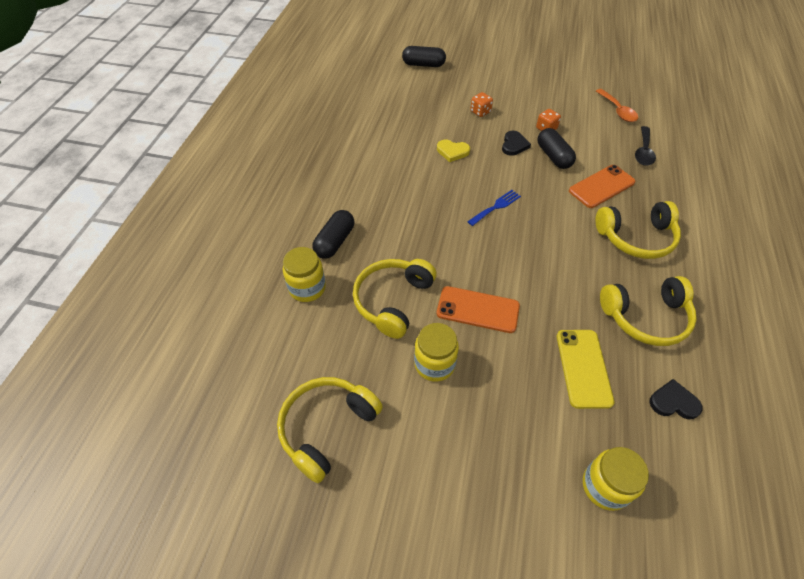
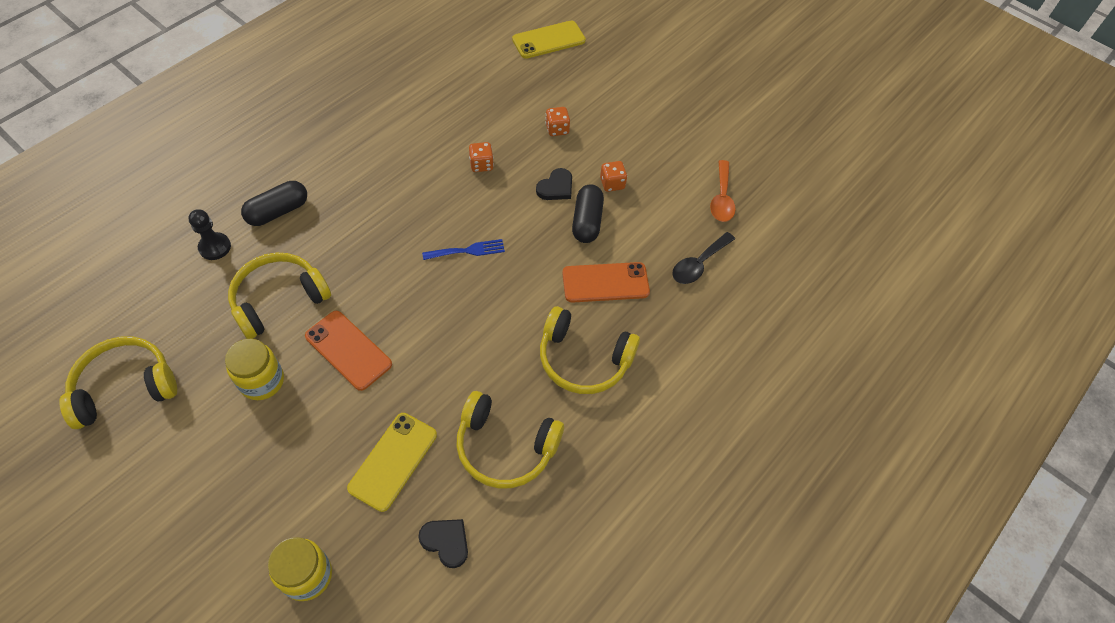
camera: 25 degrees right, 5 degrees up
(307, 288) = (215, 247): yellow jar -> black pawn
(423, 65) = (548, 40): black capsule -> yellow phone
(452, 152) = (481, 165): yellow heart -> orange dice

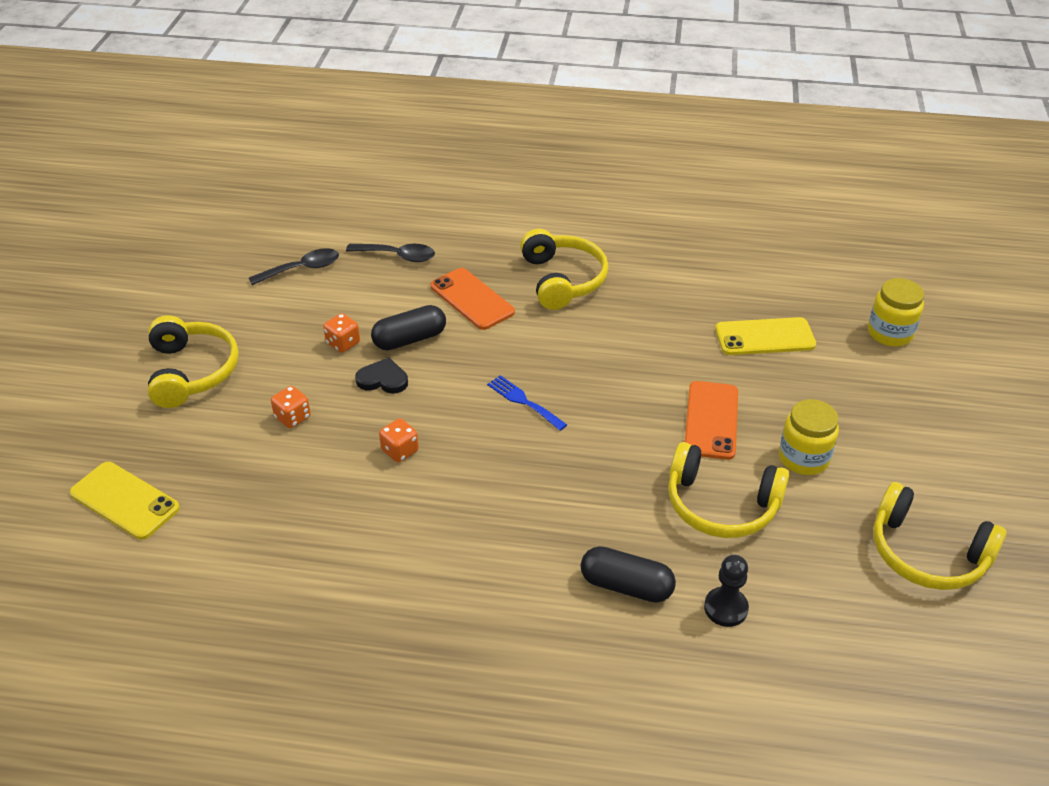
camera: 120 degrees left, 15 degrees down
(446, 542) = (782, 281): black heart -> none
(505, 447) = (683, 286): yellow headphones -> yellow headphones (192, 371)
(721, 198) = (301, 269): orange spoon -> black spoon

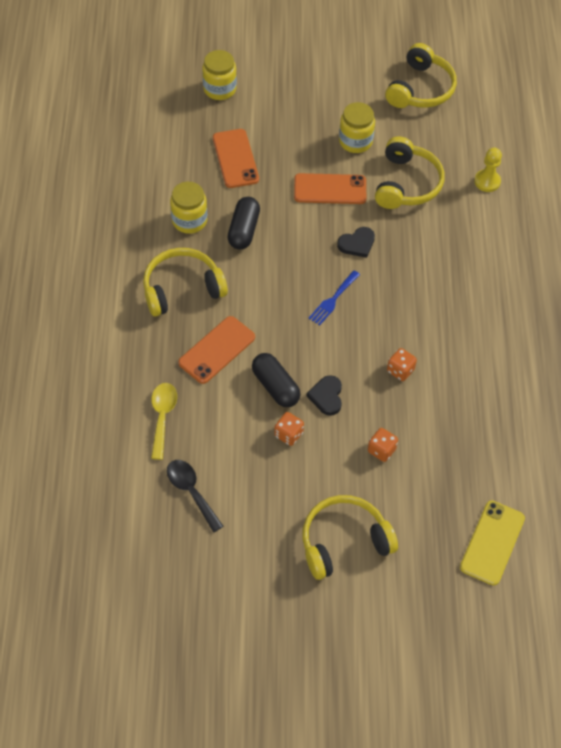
camera: 100 degrees left, 15 degrees up
(397, 256) = (162, 417): black spoon -> yellow spoon
(613, 436) = (357, 244): none -> black heart
(626, 586) = (484, 229): black capsule -> black capsule (244, 230)
(663, 292) = (189, 220): none -> yellow jar
(725, 608) = (487, 181): black pawn -> yellow pawn
(765, 337) = (235, 159): yellow phone -> orange phone

